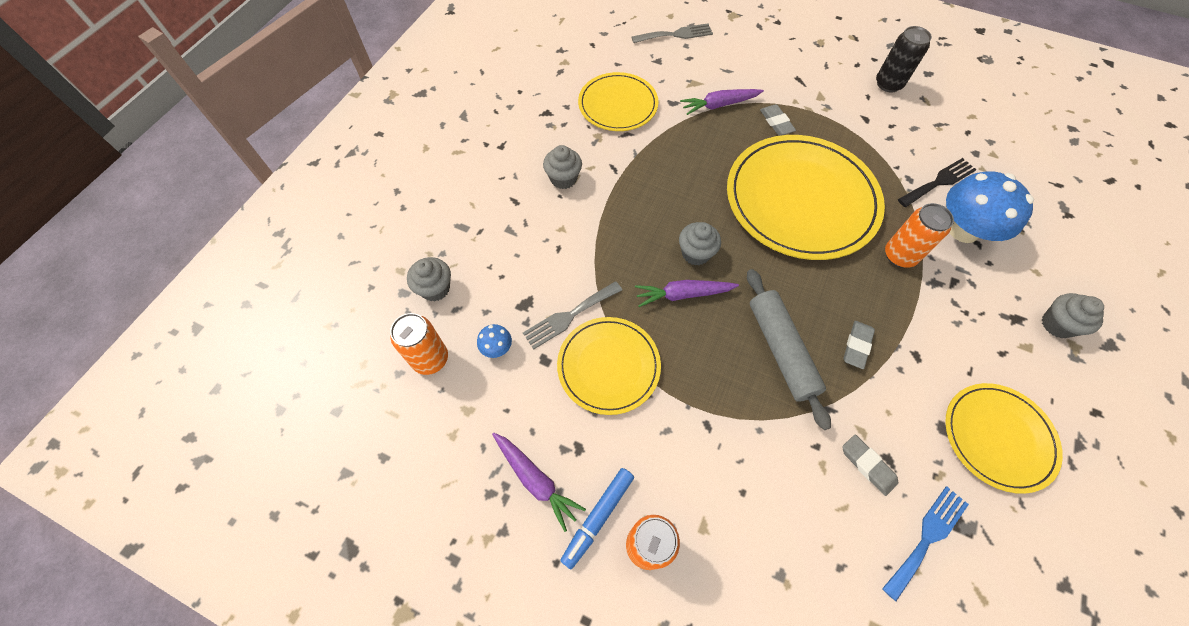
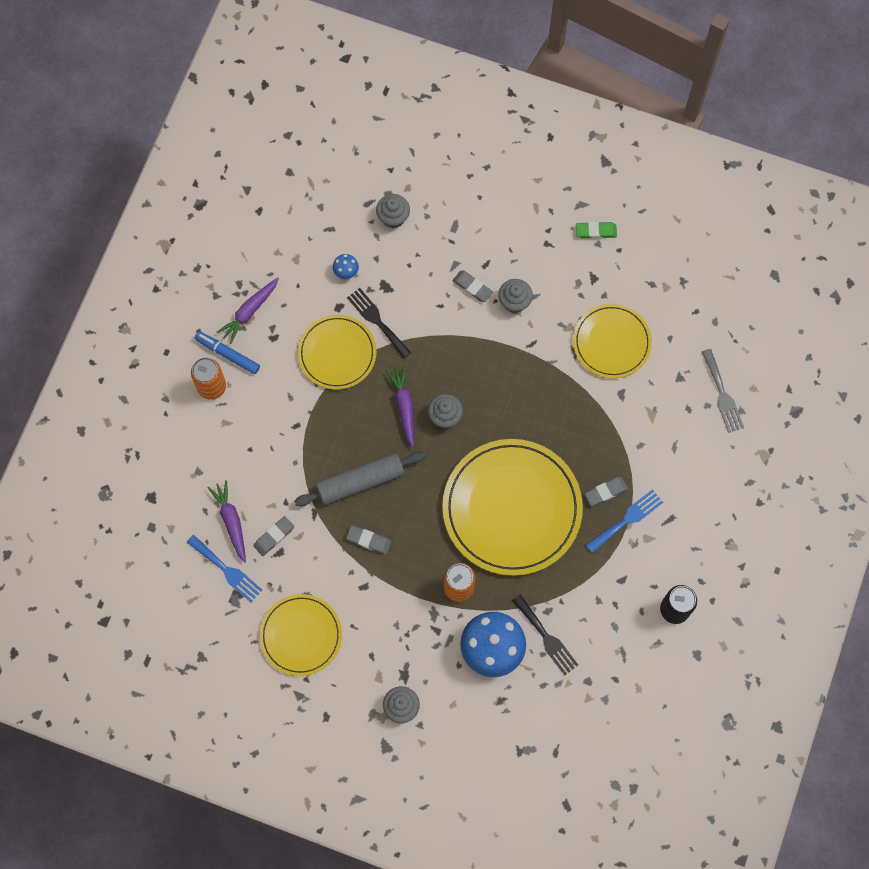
camera: 85 degrees right, 10 degrees up
(430, 359) = (333, 226): orange can -> none
(496, 106) = (596, 231): none -> green eraser
(540, 215) = (472, 287): none -> grey eraser
(569, 316) = (377, 321): grey fork -> black fork
(719, 105) = (623, 438): purple carrot -> purple carrot (231, 522)
(803, 109) = (627, 519): none -> blue fork

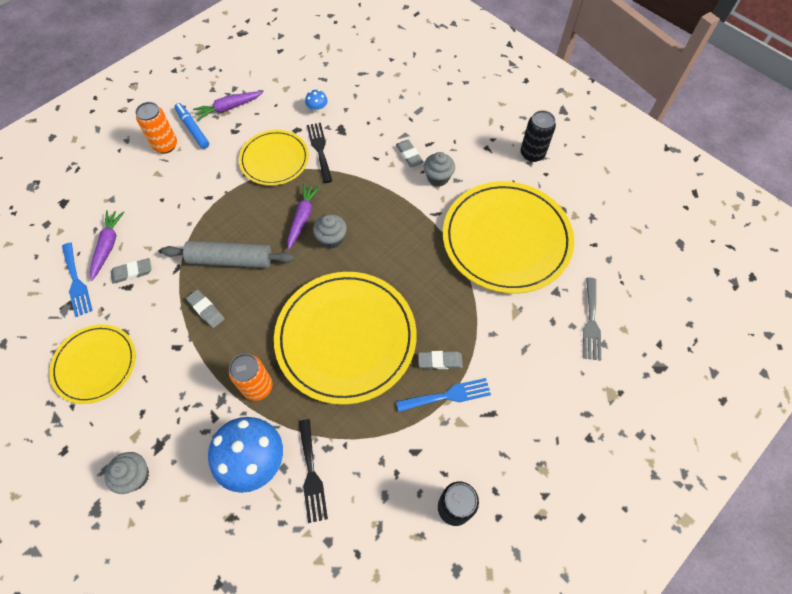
camera: 25 degrees right, 10 degrees down
(393, 217) = (375, 88): grey cupcake -> none
(596, 231) = (532, 154): green eraser -> black can
(611, 342) = (506, 239): yellow plate -> yellow plate, size x1.73

